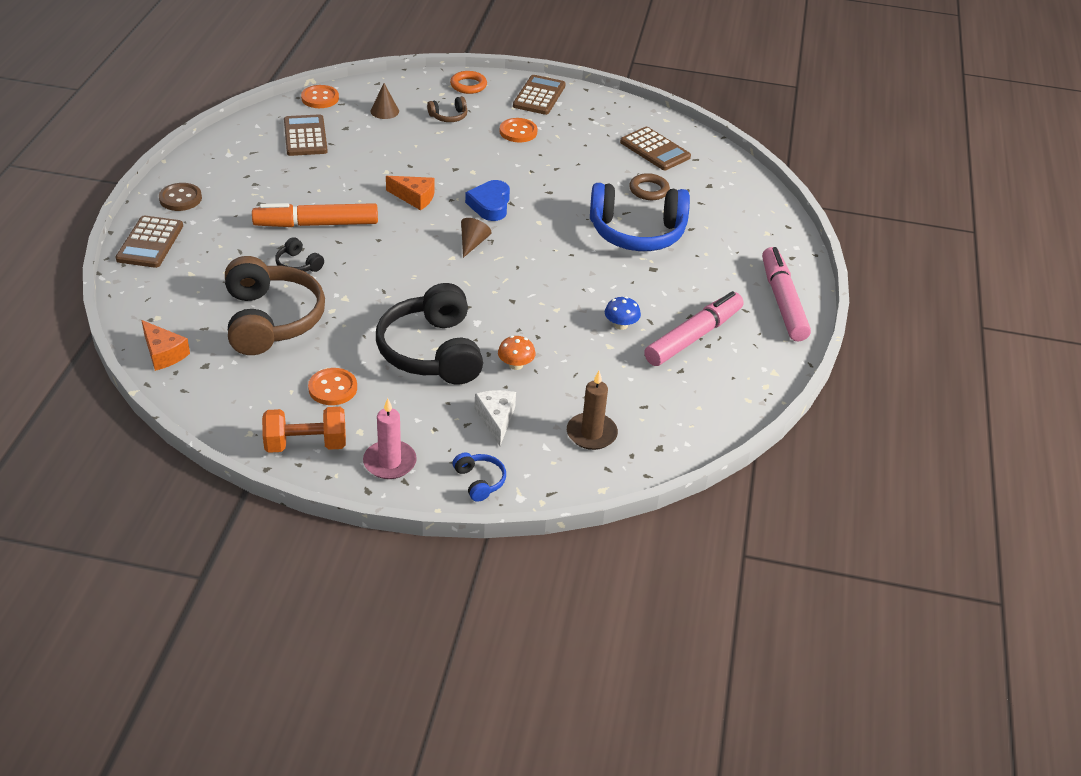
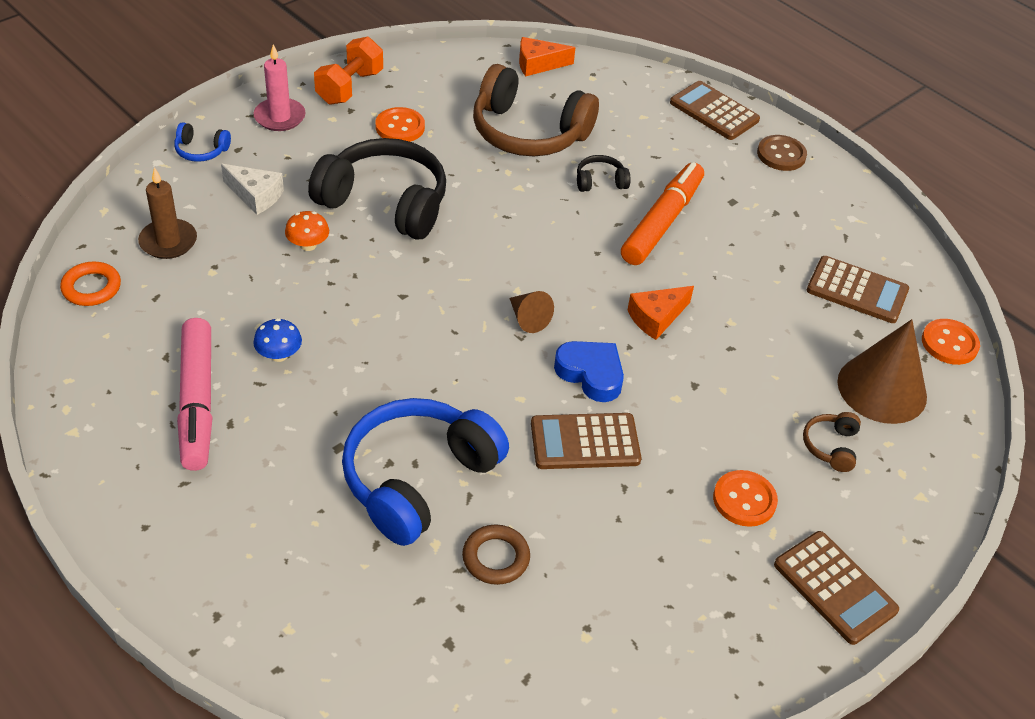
camera: 125 degrees right, 5 degrees up
(384, 111) = (882, 389): brown cone -> brown cone, size x2.01
(468, 85) = (911, 516): orange ring -> orange ring (91, 287)
(655, 150) = (588, 640): brown calculator -> brown calculator (585, 442)
(782, 301) = (156, 533): pink marker -> none

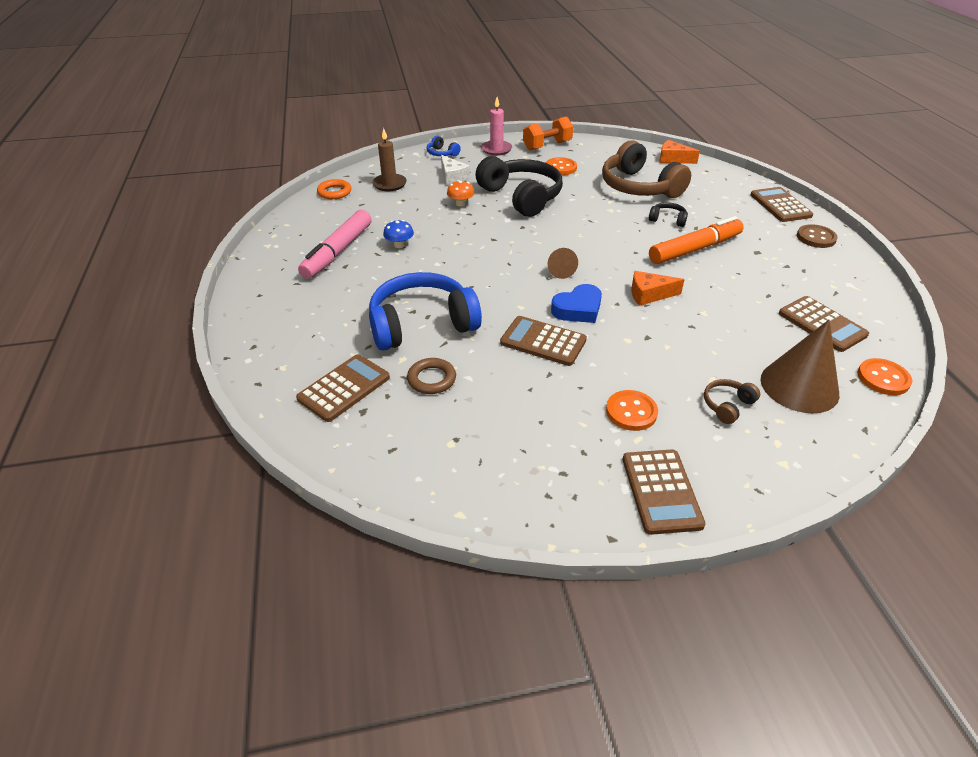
camera: 35 degrees right, 5 degrees down
(398, 622) = (344, 388): none -> brown calculator
(591, 374) = (578, 309): blue heart -> blue heart turned 75 degrees clockwise

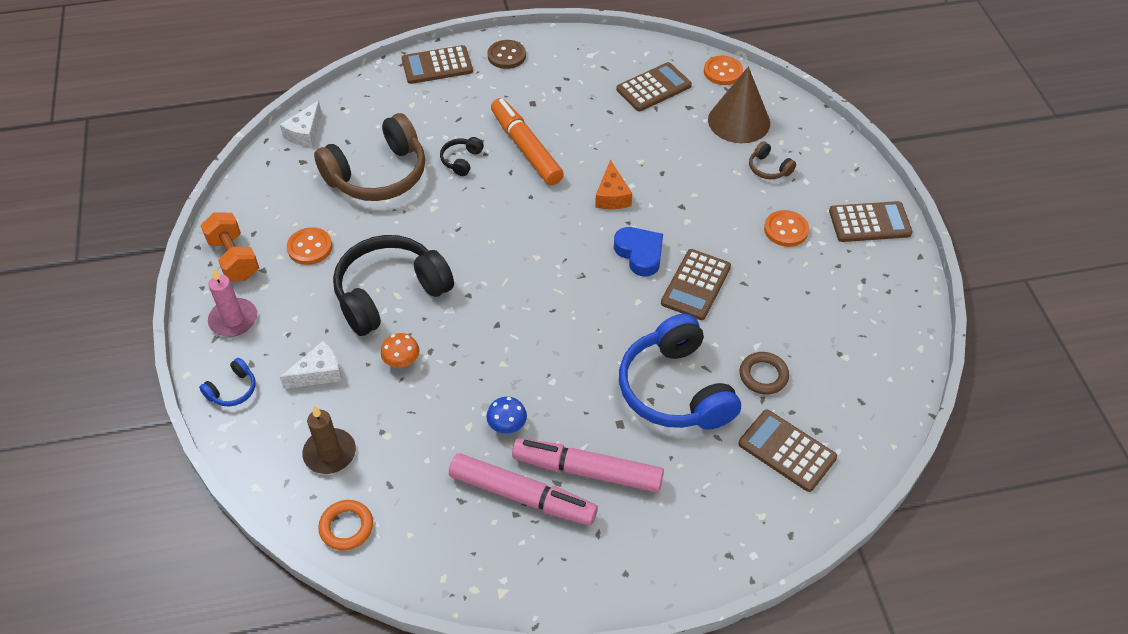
camera: 90 degrees left, 10 degrees up
(351, 279) = (587, 471): none -> pink marker
(560, 270) = (568, 263): brown cone -> none
(673, 159) = (305, 133): orange cheese -> white cheese

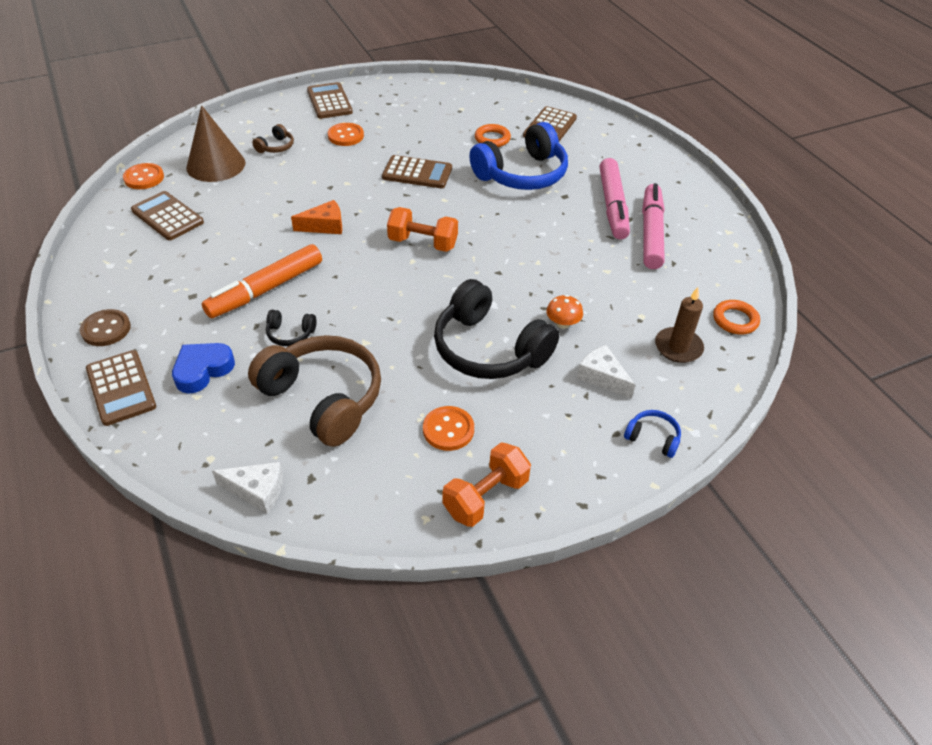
camera: 105 degrees left, 5 degrees down
(233, 320) = (570, 467): pink candle -> none
(507, 425) = (595, 250): blue mushroom -> none
(563, 269) = (423, 243): none -> orange dumbbell
(640, 254) = (392, 203): blue heart -> blue heart (202, 370)
(763, 375) = (492, 139): brown ring -> orange ring

